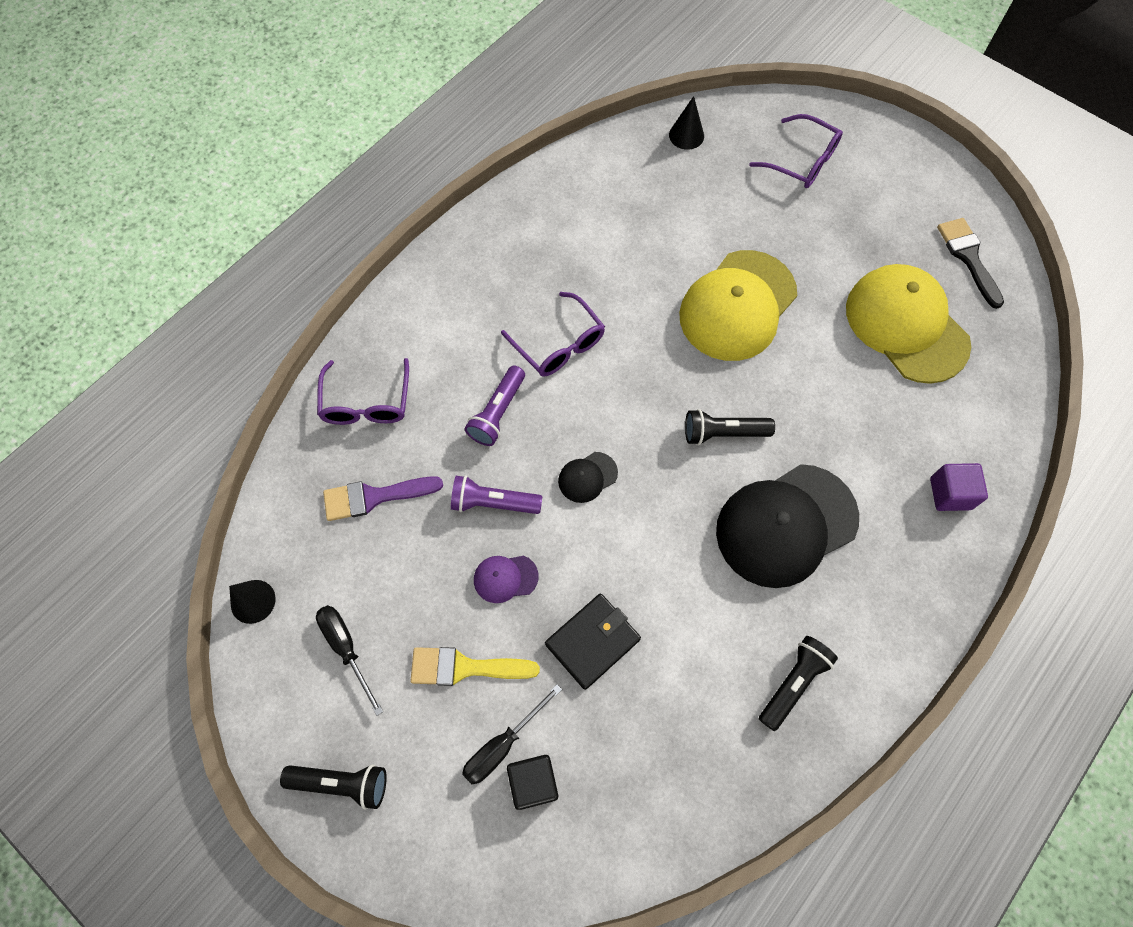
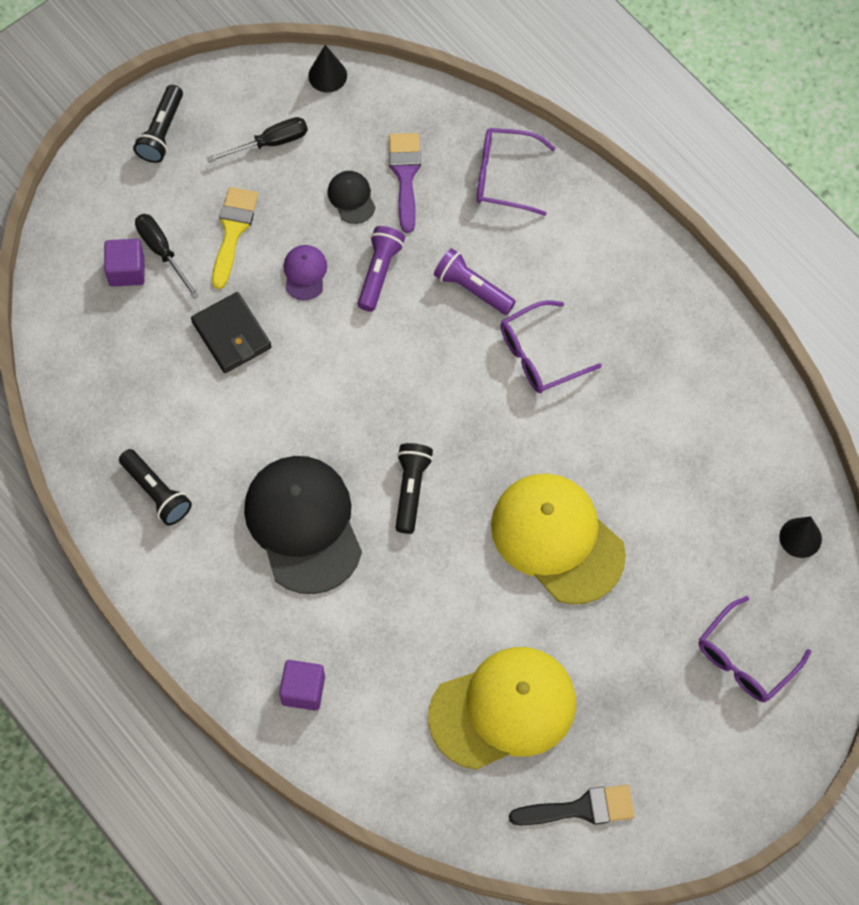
camera: 100 degrees right, 0 degrees up
(533, 783) = (126, 270): black cube -> purple cube
(587, 477) = (389, 357): black cap -> black cap (351, 198)

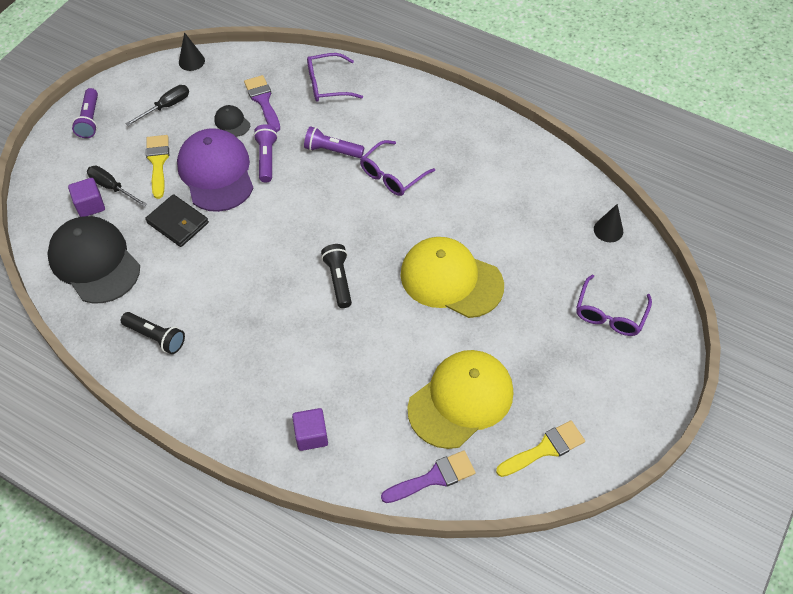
camera: 20 degrees left, 10 degrees down
(161, 132) = (90, 120): black flashlight -> purple flashlight
(303, 524) = (271, 325): black cap -> black cap (94, 262)
(305, 273) = (216, 172): purple cap -> purple cap, size x2.34
(430, 796) = (434, 477): none -> purple brush
(581, 808) = (545, 449): black brush -> yellow brush

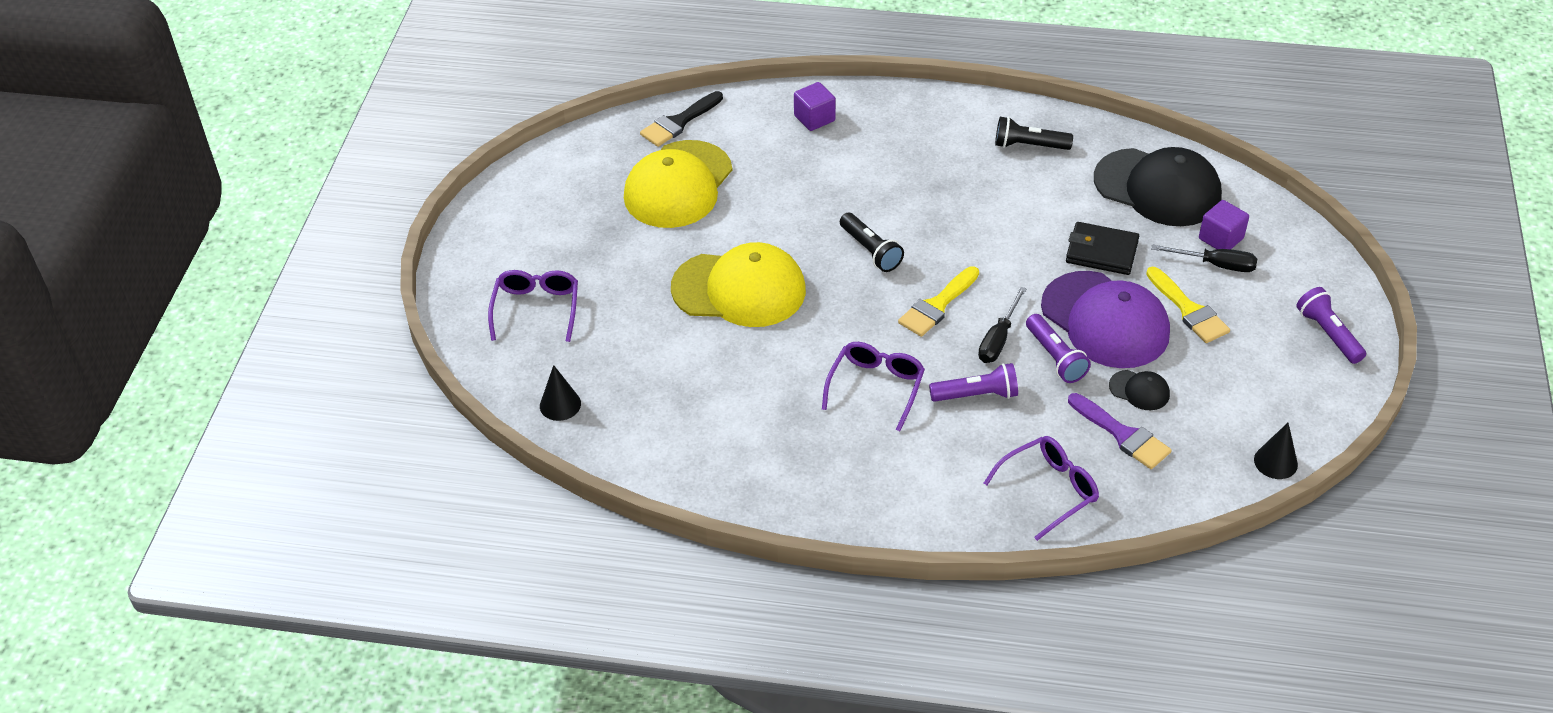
camera: 160 degrees right, 10 degrees down
(166, 106) = (1246, 383): black screwdriver -> black screwdriver (998, 339)
(434, 477) = (679, 122): purple brush -> black brush
(545, 449) = (577, 171): yellow brush -> yellow brush (937, 305)

